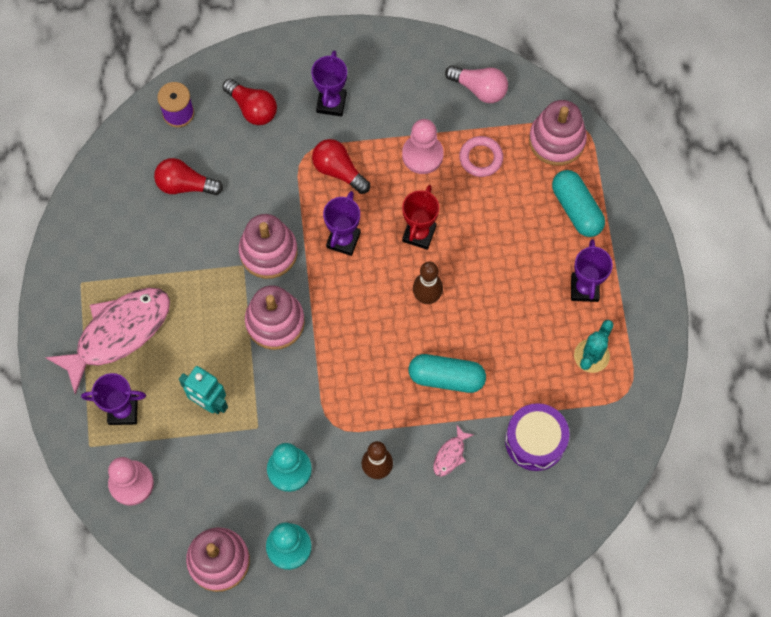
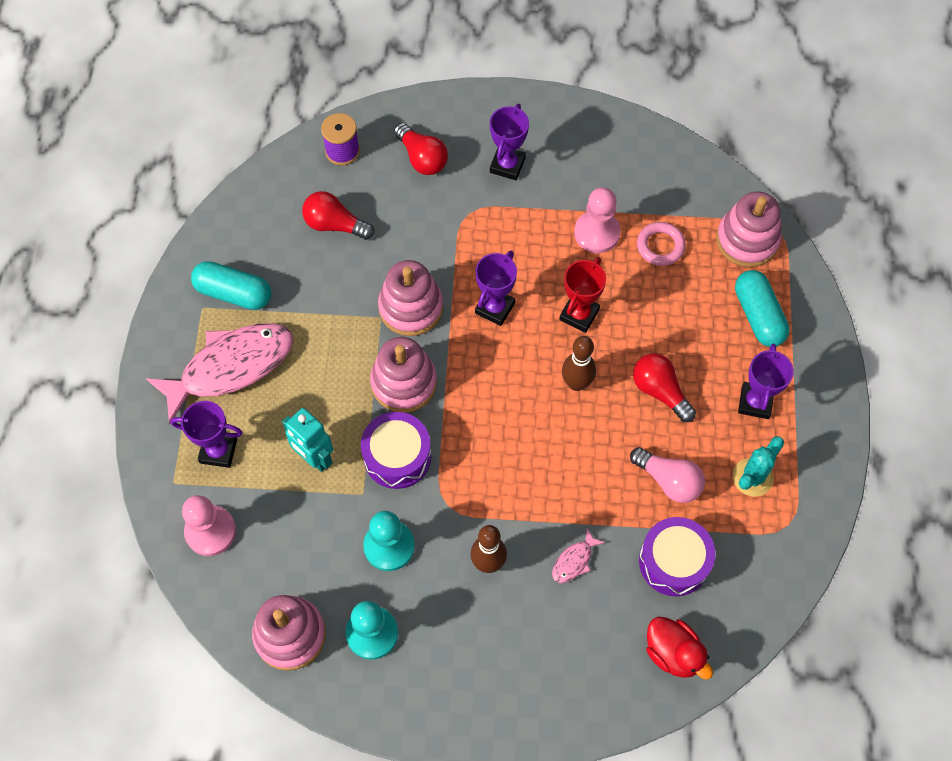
camera: 10 degrees right, 5 degrees down
(281, 389) = (397, 456): none -> purple drum
(338, 171) = (503, 235): red light bulb -> red light bulb (660, 391)
(446, 377) = (584, 474): turquoise capsule -> turquoise capsule (234, 293)
(479, 89) = (670, 175): pink light bulb -> pink light bulb (668, 480)
(546, 519) = (673, 653): none -> red duck

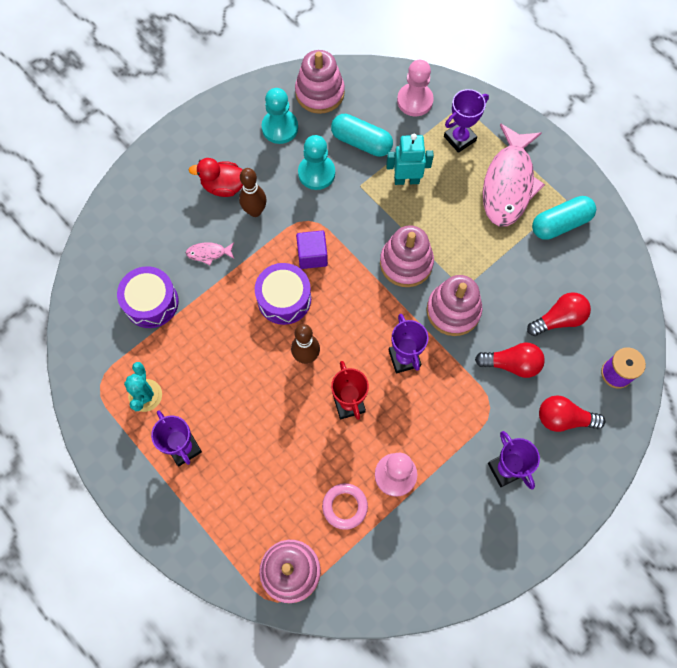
camera: 135 degrees right, 5 degrees up
(397, 456) = (363, 220): purple drum -> purple drum (284, 299)
(479, 467) = (312, 255): none -> purple cube
(574, 561) = (209, 253): pink fish -> pink fish turned 90 degrees counterclockwise
(660, 391) = (250, 399): red light bulb -> red light bulb (511, 364)
(668, 480) = (195, 347): pink light bulb -> none
(673, 653) = (109, 254): red duck -> red duck (224, 186)
(758, 316) = (233, 515): turquoise capsule -> turquoise capsule (361, 142)

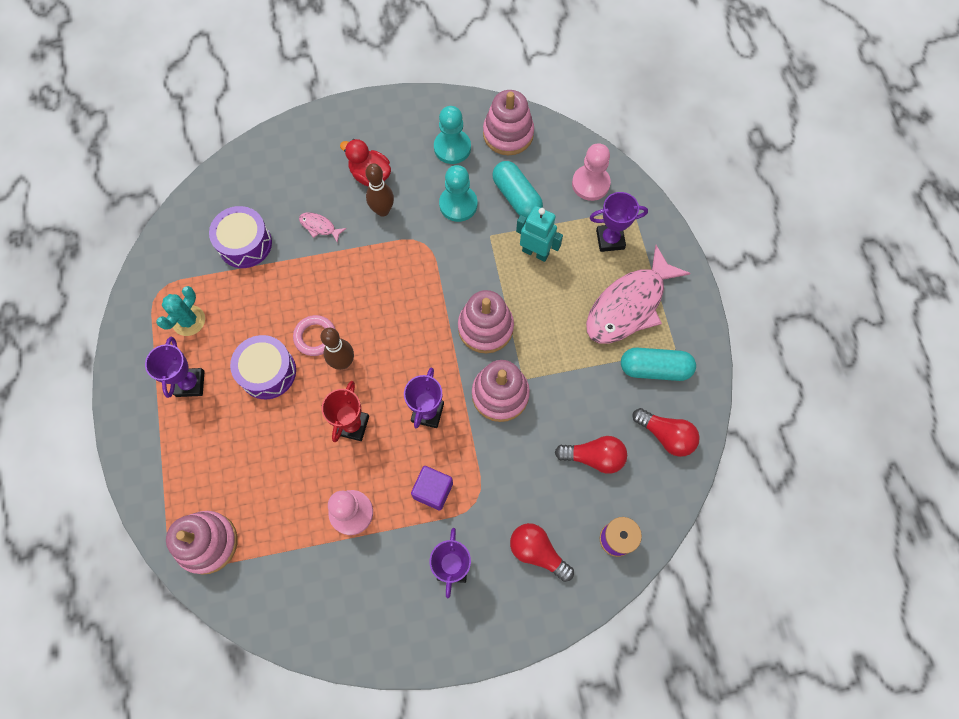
camera: 30 degrees right, 0 degrees up
(284, 299) = (357, 301): purple drum -> purple drum (267, 372)
(312, 255) = (406, 276): purple cube -> purple cube (433, 490)
(345, 506) = (289, 514): pink ring -> pink ring (315, 337)
(511, 364) = (522, 473): red light bulb -> red light bulb (665, 435)

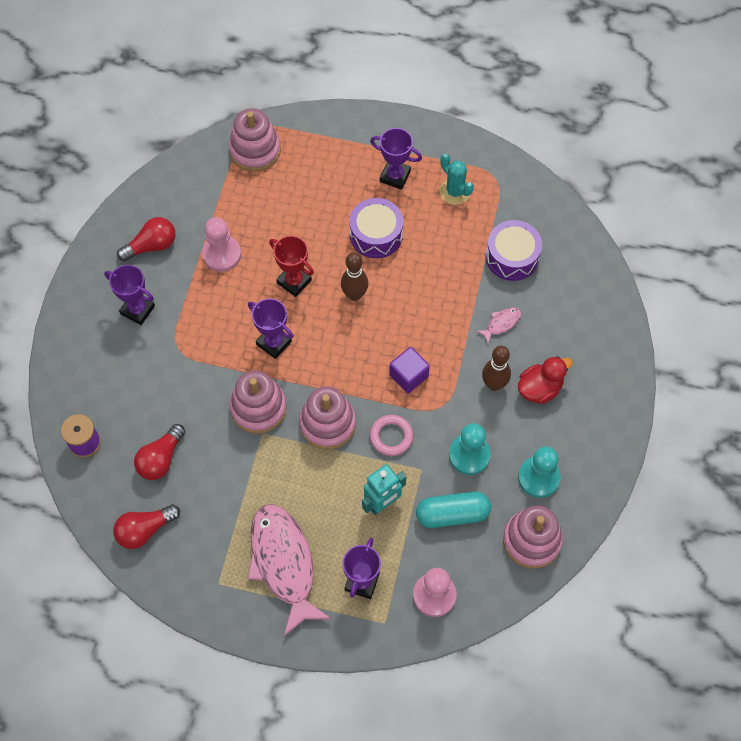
camera: 115 degrees right, 5 degrees down
(315, 337) = (390, 282): pink ring -> pink ring (391, 436)
(433, 490) = (205, 320): purple cube -> purple cube (408, 376)
(537, 552) = (111, 377): red light bulb -> red light bulb (151, 246)
(654, 369) = (210, 554): turquoise capsule -> none

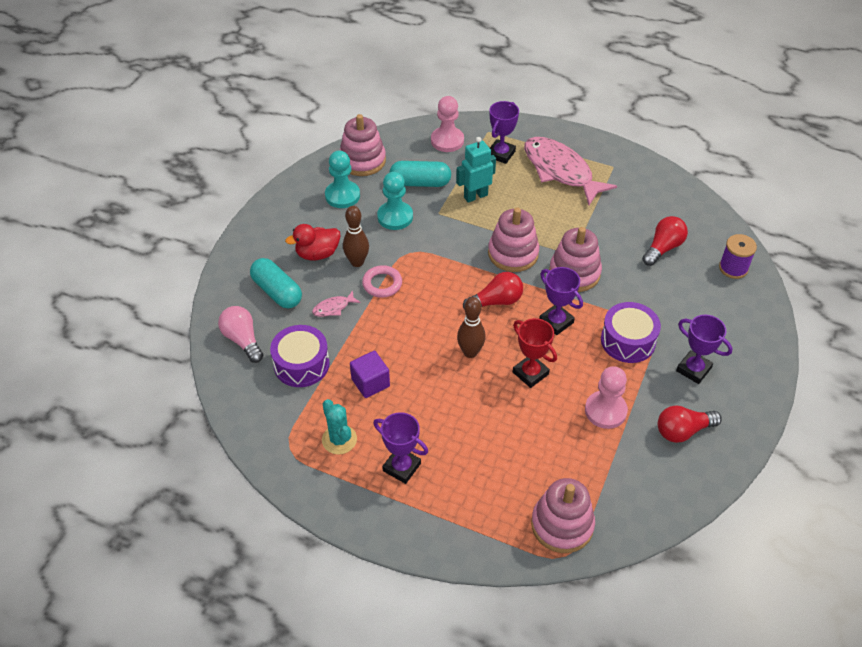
camera: 170 degrees left, 15 degrees down
(145, 530) = (674, 204): red light bulb -> red light bulb (496, 301)
(284, 564) = (560, 171): pink fish -> pink fish turned 150 degrees clockwise
(376, 235) = (436, 406): purple drum -> purple drum (628, 341)
(391, 436) = (458, 237): pink ring -> pink ring (382, 284)
(408, 376) = (432, 278): purple cube -> purple cube (370, 383)
(565, 333) = (277, 292): none -> turquoise capsule
(577, 273) = (243, 340): none -> pink light bulb

